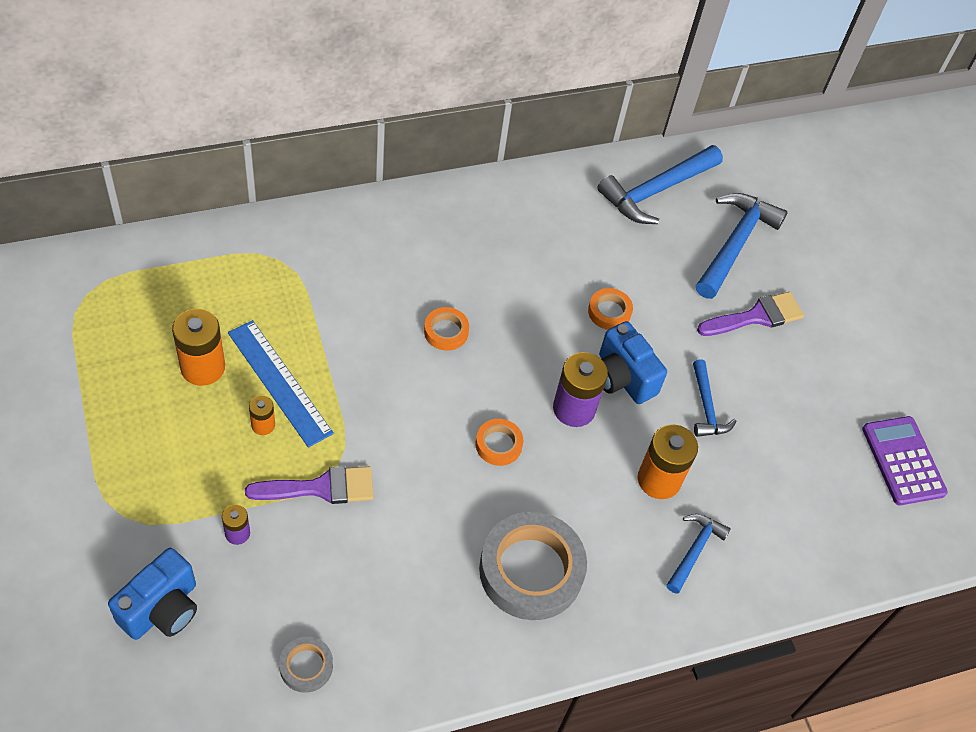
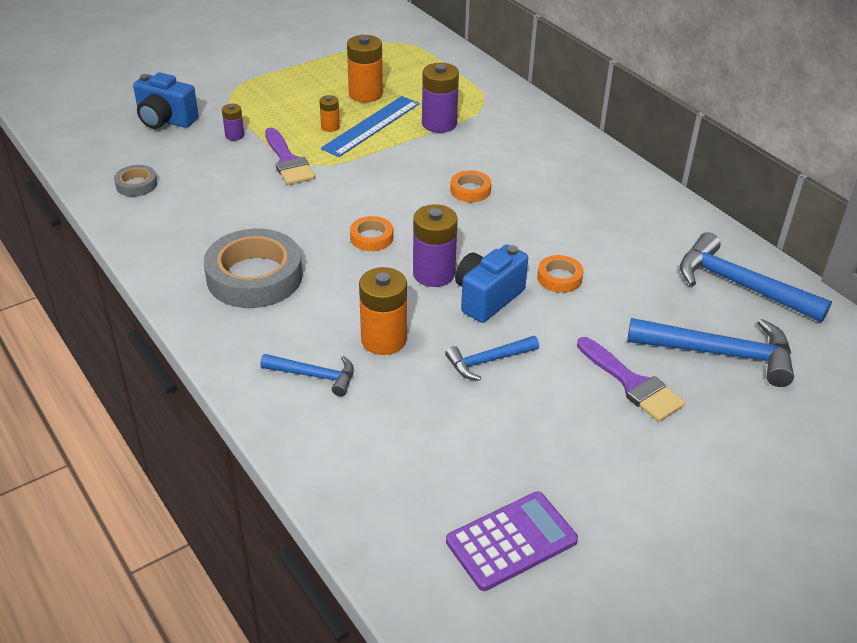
camera: 80 degrees right, 15 degrees down
(304, 316) = (439, 124): none -> purple battery

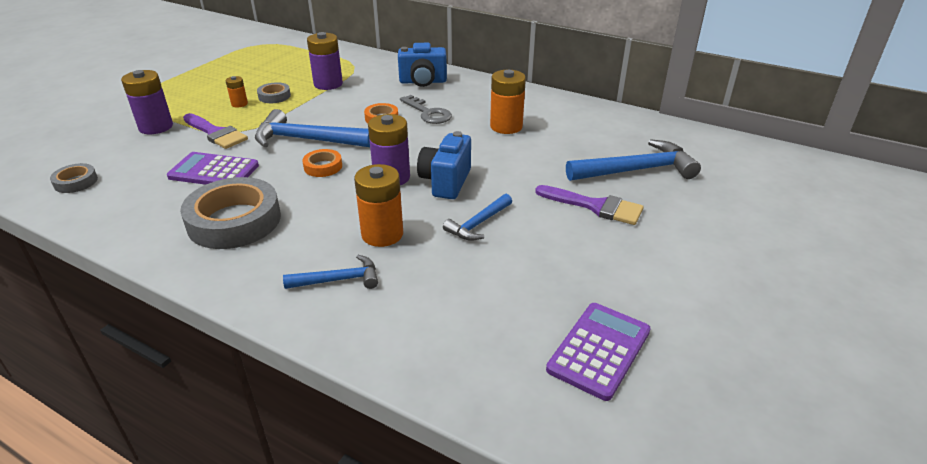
camera: 25 degrees left, 5 degrees down
(165, 120) = (82, 130): blue camera -> blue camera (423, 82)
(234, 135) = (156, 127): purple battery -> purple battery, size x1.90
(263, 210) = (214, 171): none -> purple calculator
(365, 94) = (256, 78): orange battery -> orange battery (506, 126)
(371, 126) = (274, 96): blue ruler -> grey tape
(527, 198) = (428, 113): none -> grey key
(559, 278) = (489, 155): orange tape -> none
(740, 285) = (614, 127): blue hammer -> blue hammer (307, 140)

